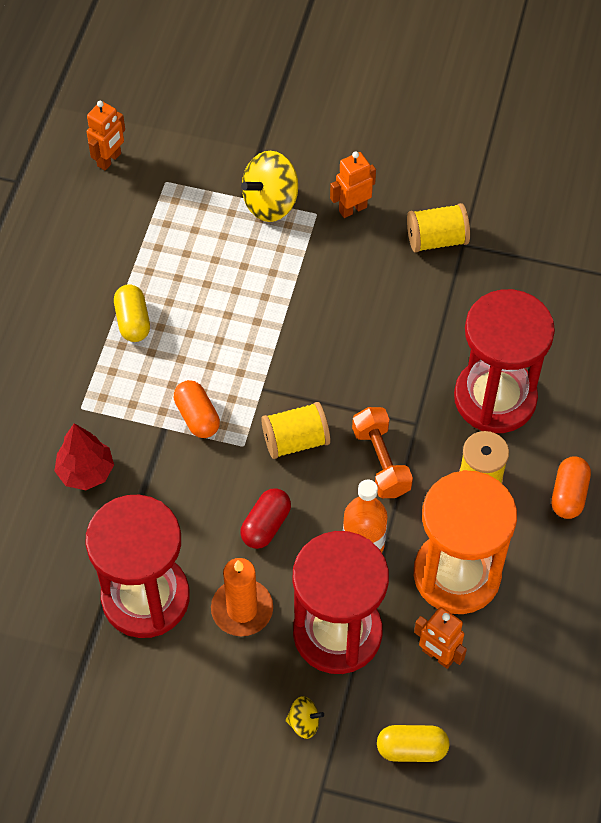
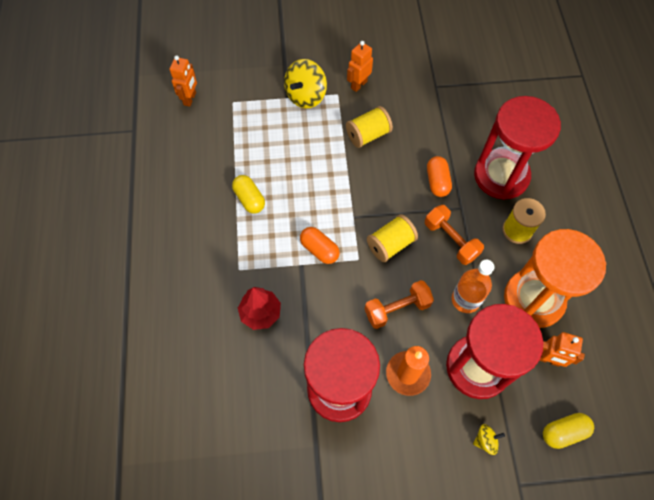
camera: 20 degrees left, 5 degrees up
(266, 525) = (397, 309): red capsule -> orange dumbbell
(436, 239) = (418, 88): yellow spool -> yellow spool (368, 135)
(568, 494) = (575, 222): orange capsule -> orange capsule (437, 182)

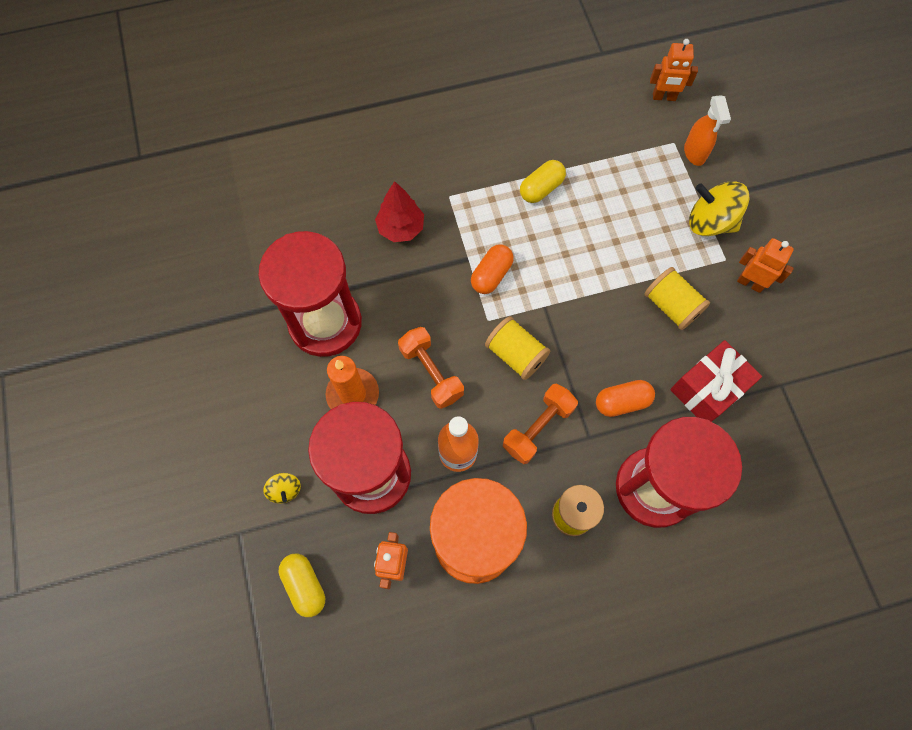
camera: 80 degrees right, 5 degrees up
(246, 91) = (694, 153): none -> orange spray bottle
(434, 128) = (708, 389): none -> red gift

